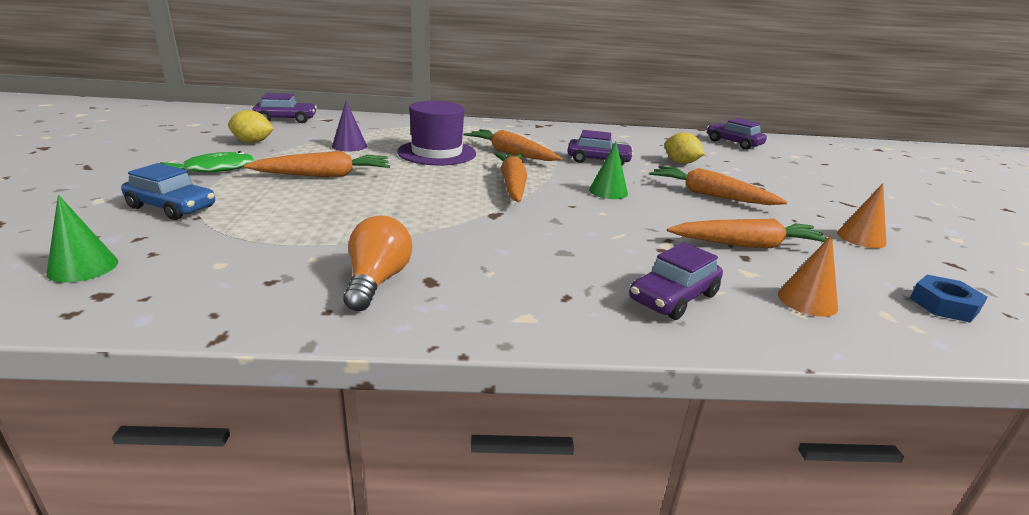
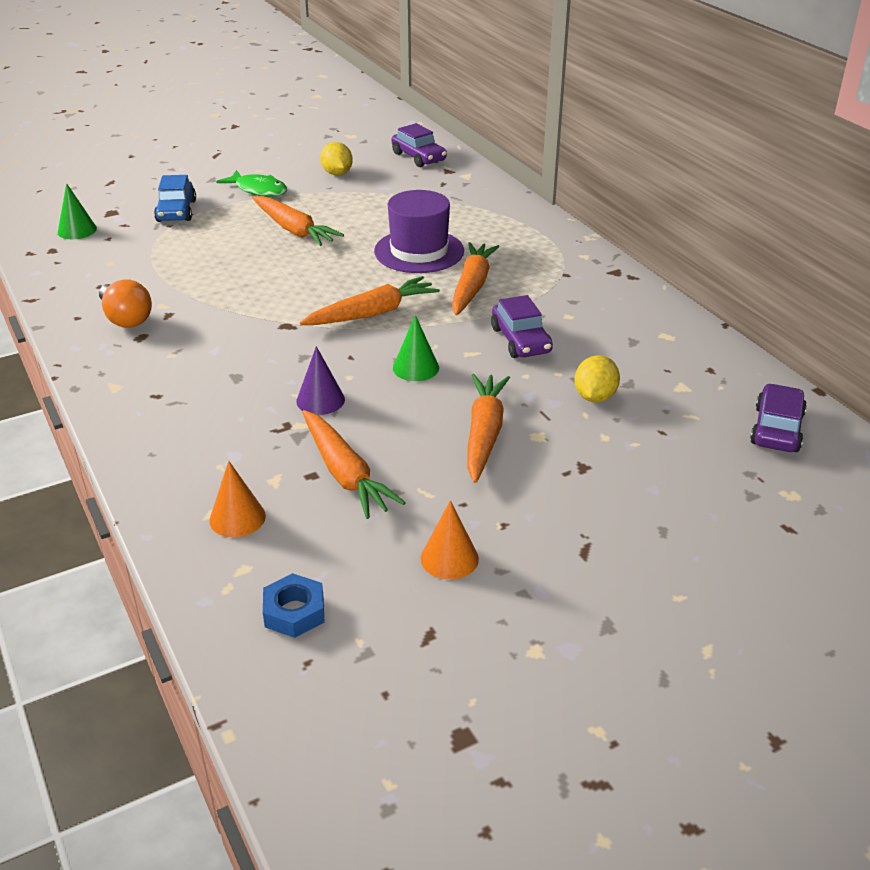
camera: 65 degrees right, 10 degrees up
(349, 146) = (382, 210): purple cone -> purple cone (320, 400)
(377, 281) = (126, 318): orange light bulb -> orange light bulb turned 75 degrees clockwise
(673, 297) = (190, 444): purple car -> none

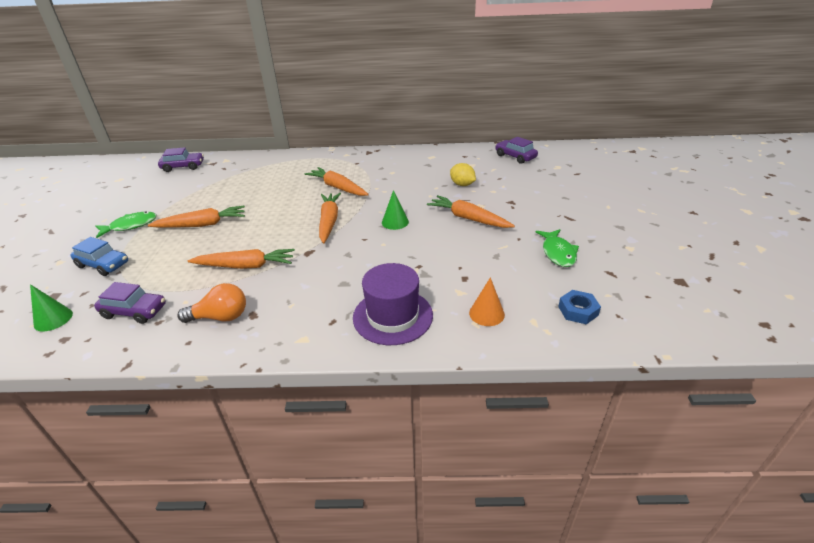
camera: 60 degrees left, 0 degrees up
(320, 400) = (397, 258): purple cone -> none
(337, 173) = (158, 195): yellow lemon -> none
(345, 474) = (471, 267): orange carrot -> orange carrot (246, 266)
(419, 251) = (284, 192): purple hat -> purple hat (392, 316)
(449, 558) = (558, 253): orange cone -> green fish
(521, 340) = (400, 188): purple car -> purple car (134, 311)

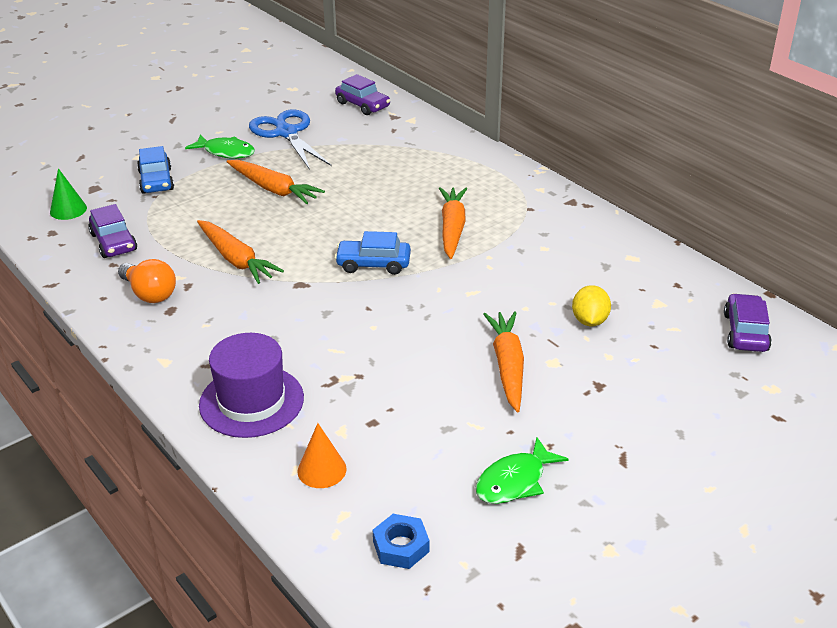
camera: 50 degrees right, 0 degrees up
(157, 198) = (286, 133): none -> blue scissors
(329, 221) = (373, 264): orange carrot -> blue car
(395, 222) = (429, 311): green cone -> none

